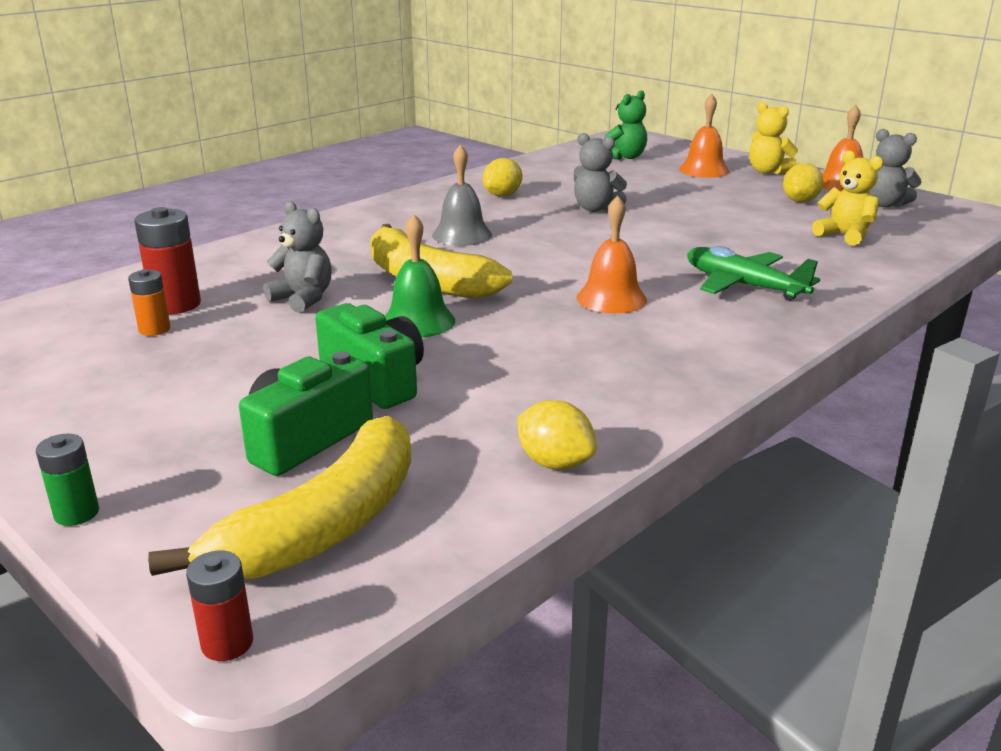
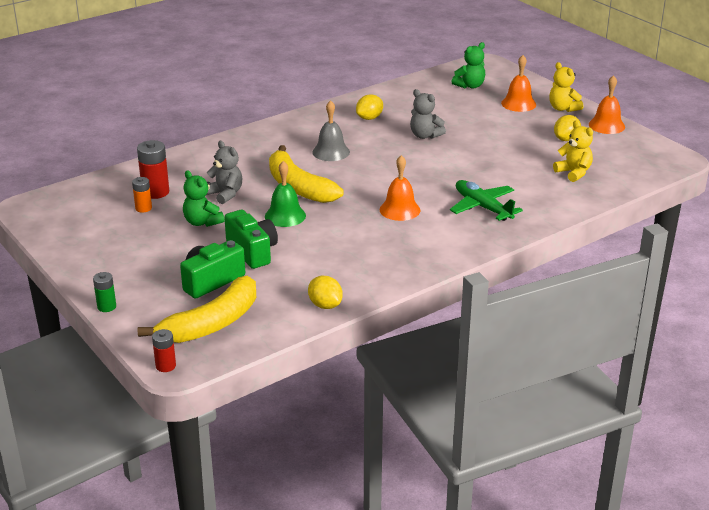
camera: 10 degrees right, 5 degrees up
(268, 342) = (202, 222): none -> green teddy bear
(884, 204) = (622, 147): grey teddy bear -> none

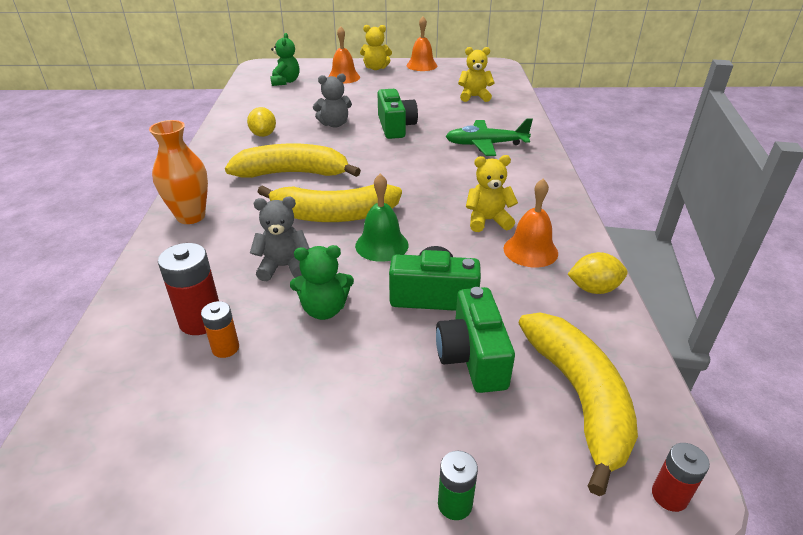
camera: 55 degrees left, 5 degrees up
(239, 144) = (191, 216): none -> orange vase
(331, 152) = (293, 173): grey bell -> yellow banana
(362, 243) = (488, 221): none -> yellow teddy bear
(400, 210) = (446, 180): orange bell -> orange bell (530, 250)
(457, 160) = (395, 127): none -> green camera
(566, 139) = (422, 82): yellow lemon -> none

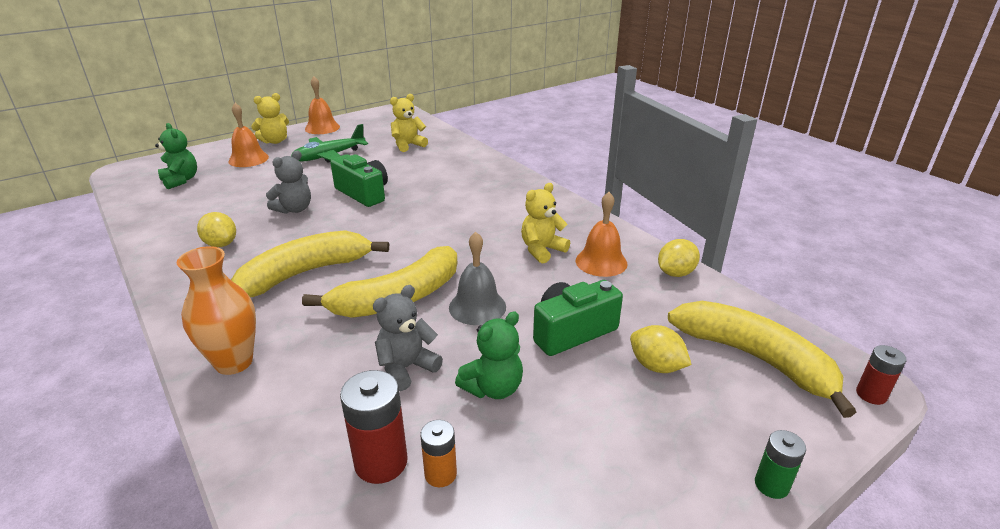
camera: 35 degrees left, 5 degrees down
(382, 245) = (477, 307): green bell -> grey bell
(472, 357) = (656, 366): green camera -> yellow lemon
(485, 144) = (466, 185): green plane -> green plane (329, 156)

